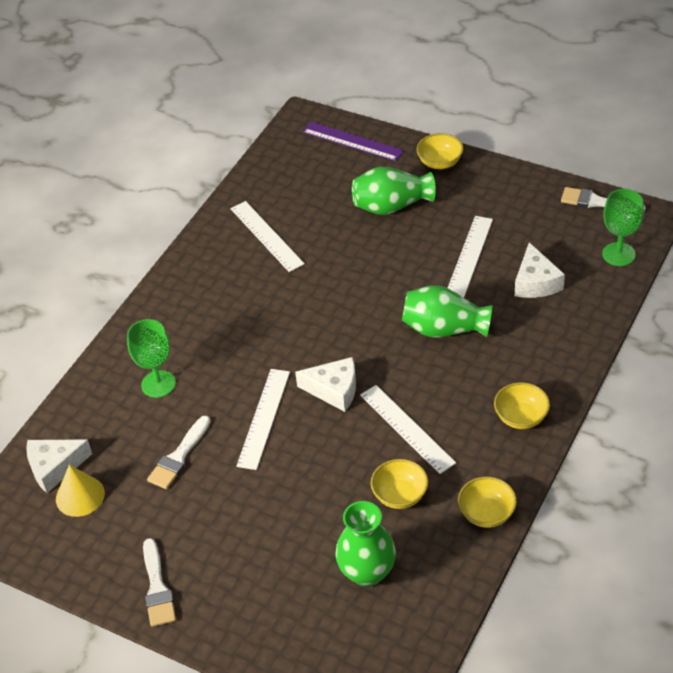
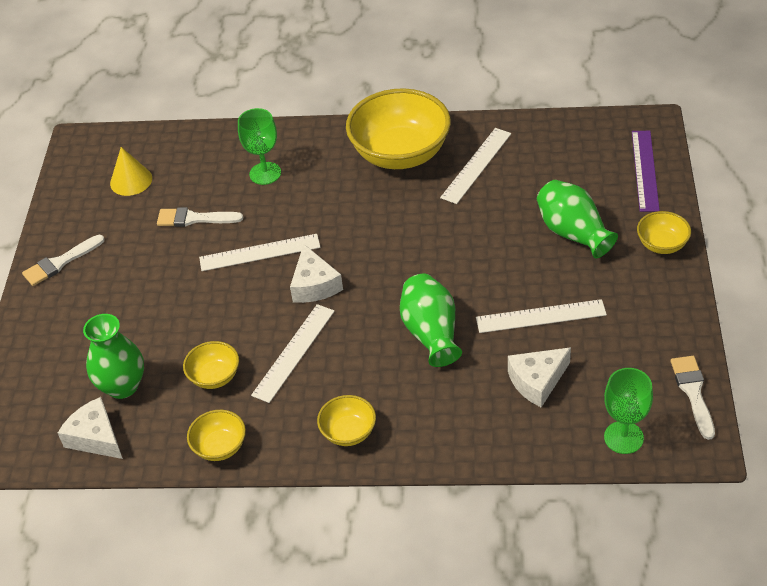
camera: 65 degrees right, 0 degrees up
(54, 468) = (152, 154): white cheese -> white cheese (95, 437)
(211, 280) = (400, 154): none -> yellow bowl

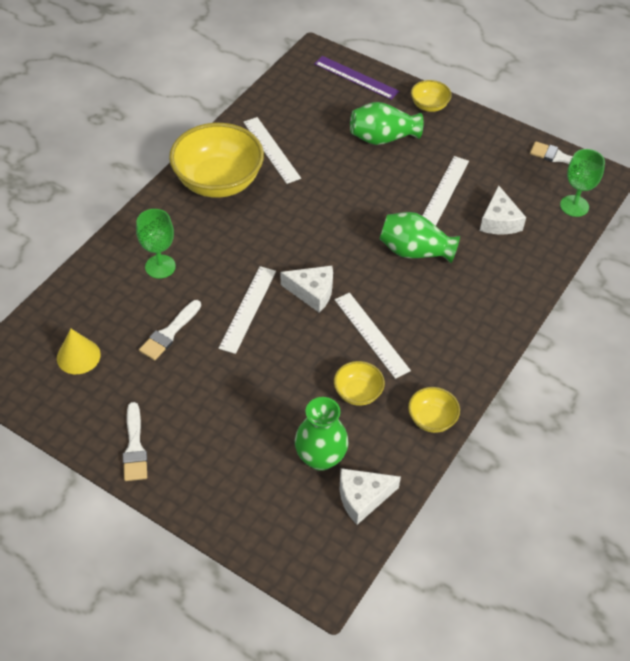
camera: 65 degrees left, 5 degrees up
(348, 432) = (472, 338): yellow bowl -> none

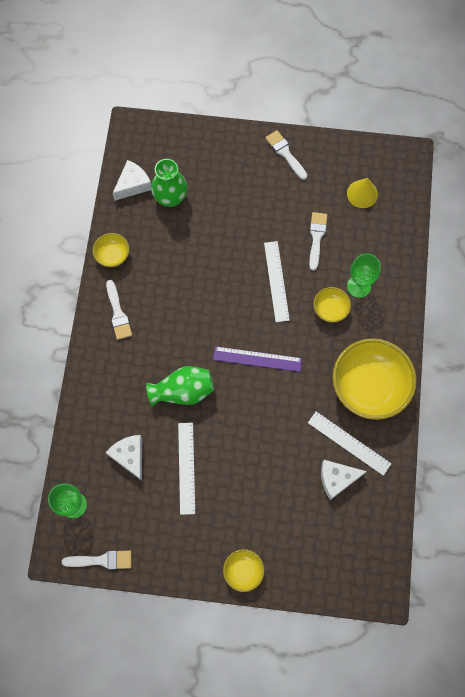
camera: 155 degrees right, 20 degrees up
(312, 292) = (239, 316): white cheese -> white cheese (337, 479)
(356, 78) = (327, 575): purple ruler -> purple ruler (257, 359)
(358, 393) = (169, 252): yellow bowl -> yellow bowl (330, 309)
(371, 334) = (181, 301): white ruler -> none
(382, 138) = (265, 505): green vase -> none
(454, 353) = (118, 313): none -> white brush

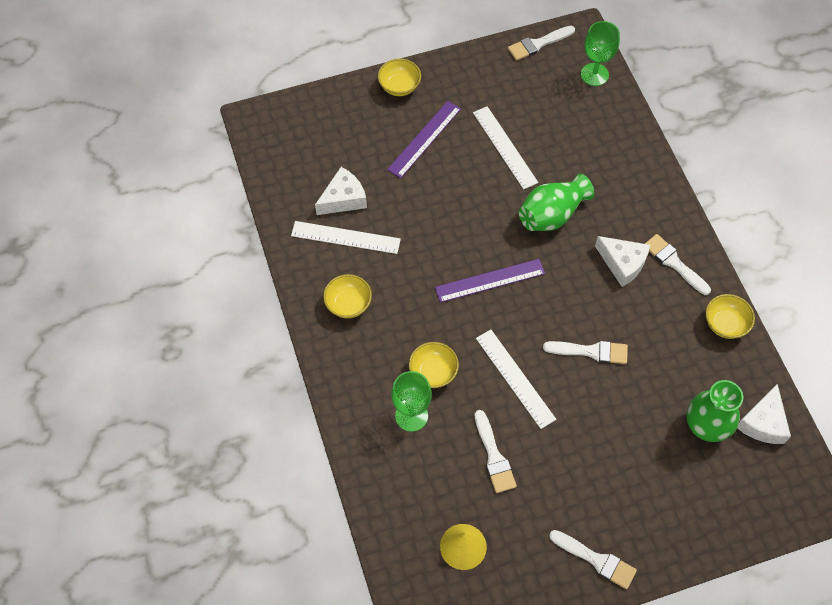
camera: 155 degrees right, 10 degrees down
(129, 456) = (568, 134): white cheese -> white cheese (623, 263)
(215, 277) = (590, 351): none -> white brush
(247, 506) = (424, 139): none -> purple ruler
(369, 386) = (348, 304): yellow bowl -> yellow bowl, size x0.47

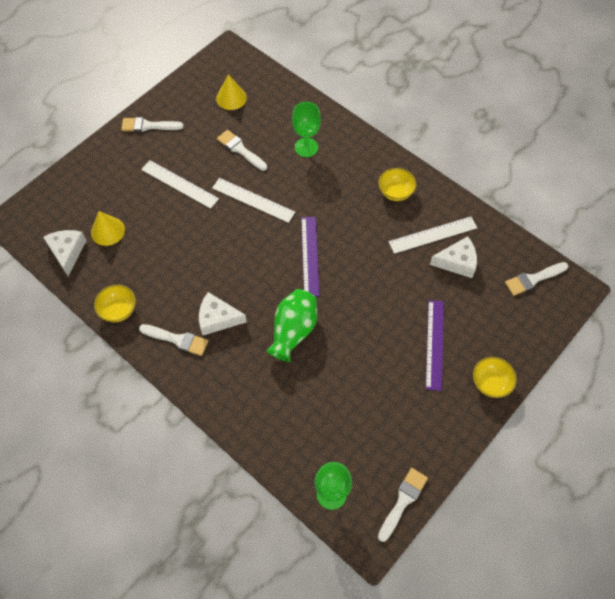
camera: 150 degrees right, 0 degrees up
(343, 199) = (457, 262): white cheese -> white cheese turned 120 degrees counterclockwise
(433, 372) = (309, 178): yellow bowl -> none
(490, 281) = (309, 255): purple ruler -> purple ruler turned 45 degrees counterclockwise
(504, 147) = (366, 371): white ruler -> white ruler (179, 184)
(590, 351) = (210, 242): white brush -> white brush (533, 279)
(705, 426) = (107, 231): green vase -> yellow cone

